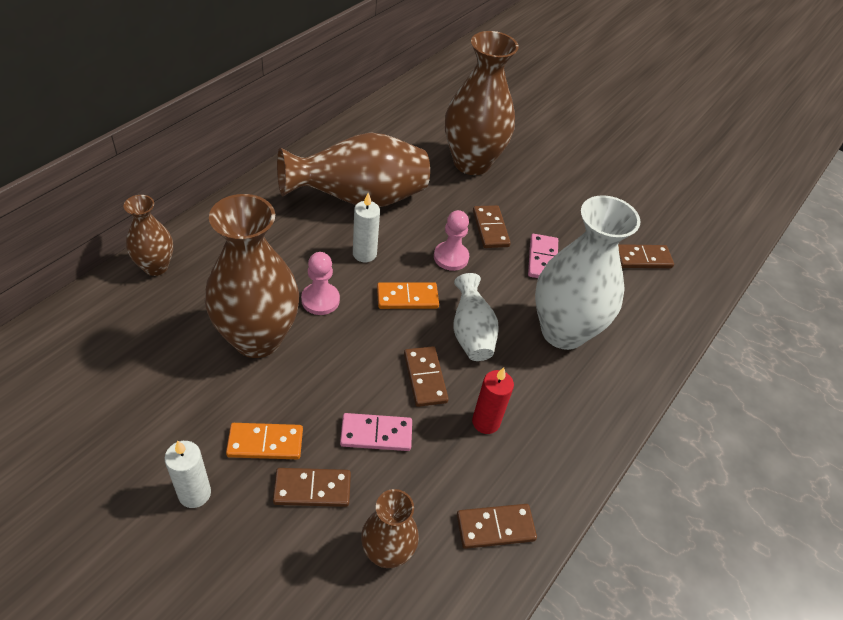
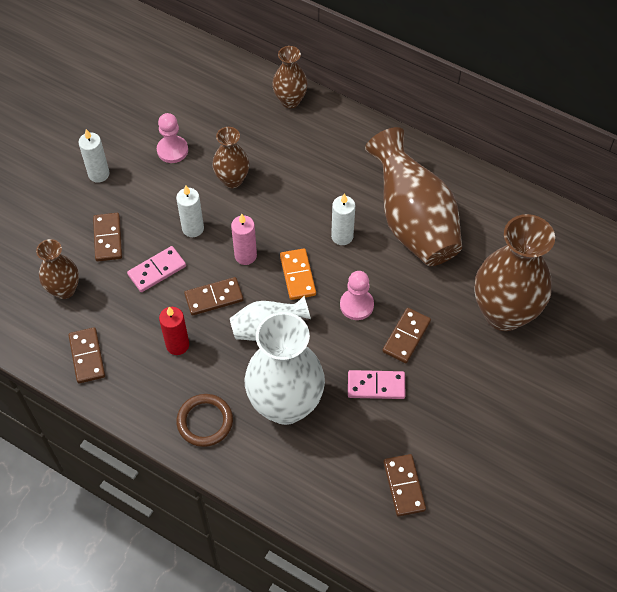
camera: 90 degrees right, 10 degrees up
(257, 338) = (232, 180): brown vase -> brown vase, size x0.53
(265, 443) = (141, 204): orange domino -> none
(320, 300) = (280, 213): pink pawn -> pink pawn (172, 150)
(320, 388) = (193, 228): none -> white candle
(372, 340) = (245, 256): none -> pink candle
(376, 434) = (157, 270): pink domino -> pink domino turned 60 degrees clockwise
(490, 228) = (406, 336): brown domino -> brown domino turned 45 degrees counterclockwise
(584, 405) = (205, 421): none -> brown ring

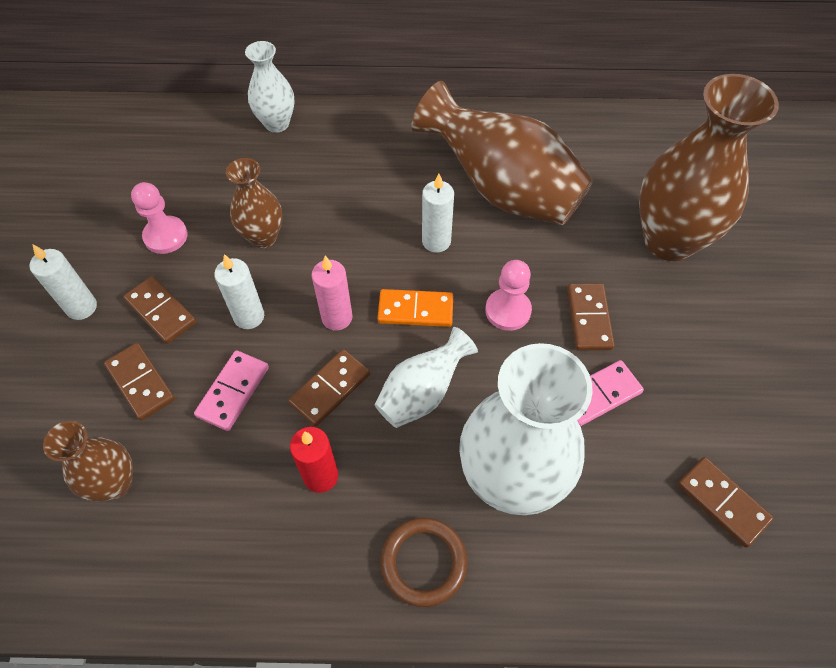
camera: 30 degrees left, 0 degrees up
(87, 356) = (202, 562): brown domino -> brown domino (161, 311)
(290, 100) = (277, 123): brown vase -> white vase
(297, 275) = (415, 310): orange domino -> orange domino turned 45 degrees counterclockwise

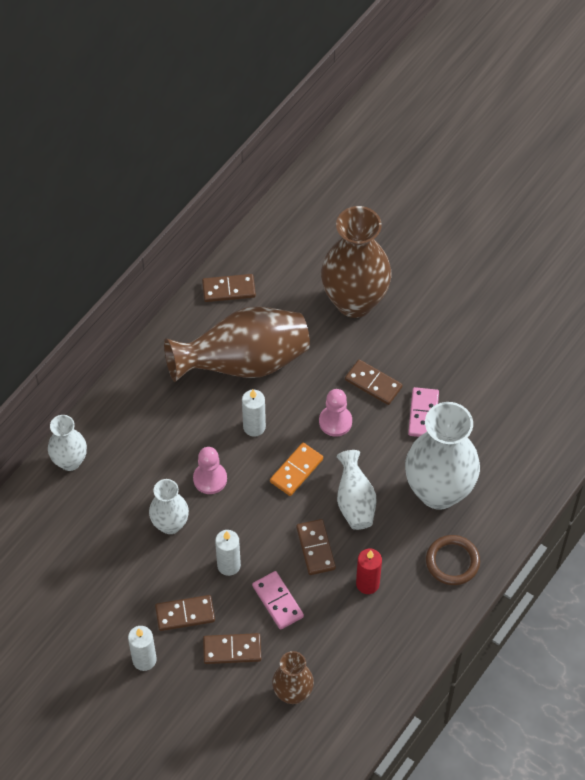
camera: 55 degrees left, 0 degrees up
(165, 236) = (121, 583): pink pawn -> pink pawn (210, 479)
(263, 237) = (170, 524): brown vase -> white vase
(337, 317) = (268, 516): pink candle -> none
(722, 502) = (522, 402): brown domino -> brown domino (229, 289)

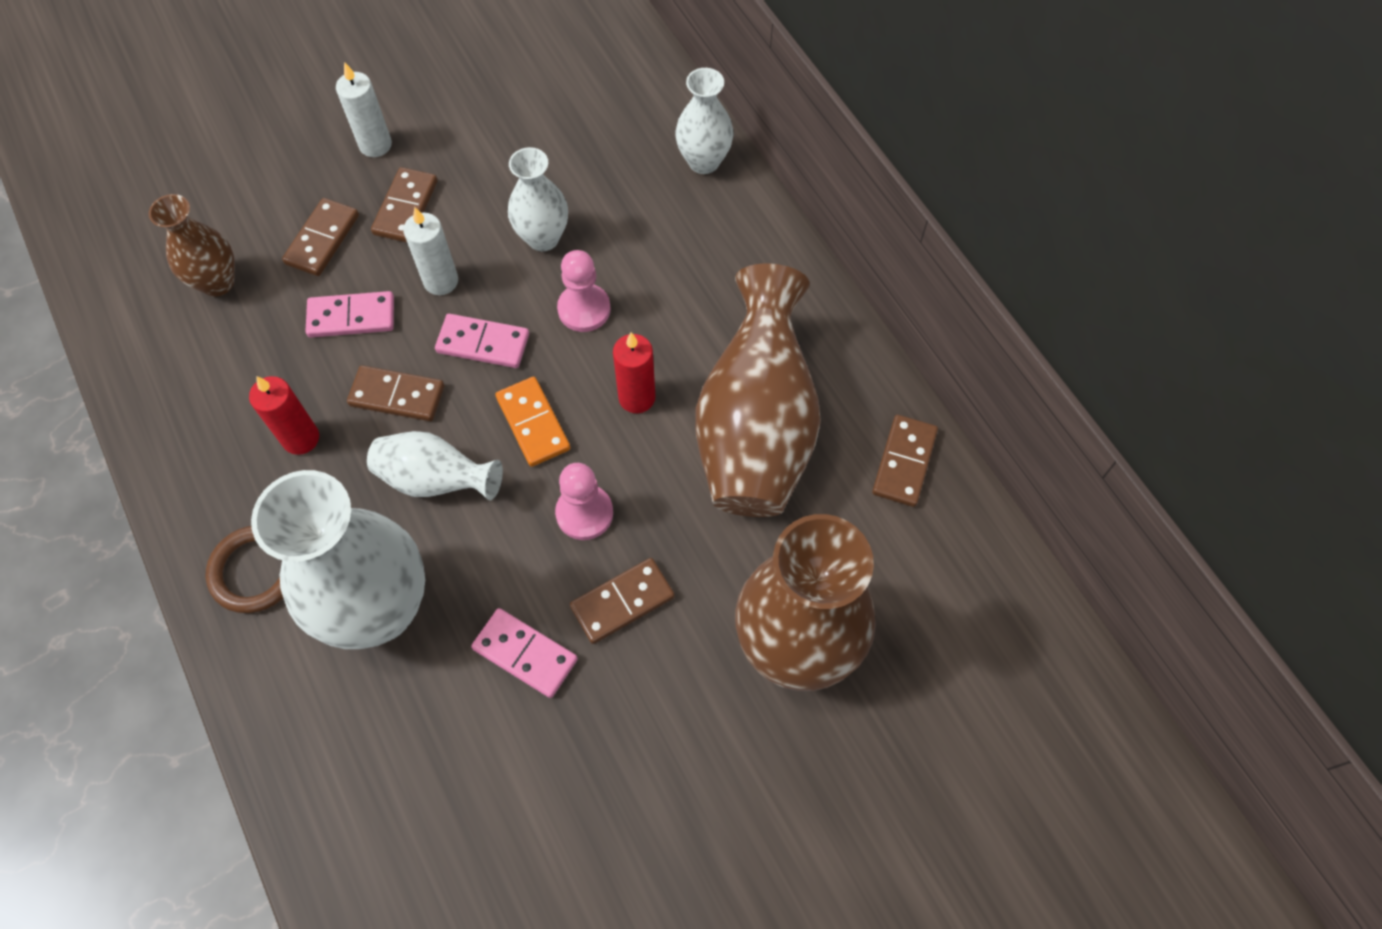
camera: 115 degrees right, 5 degrees up
(254, 427) = (637, 398): white candle -> red candle
(259, 521) = (483, 343): none -> pink domino

